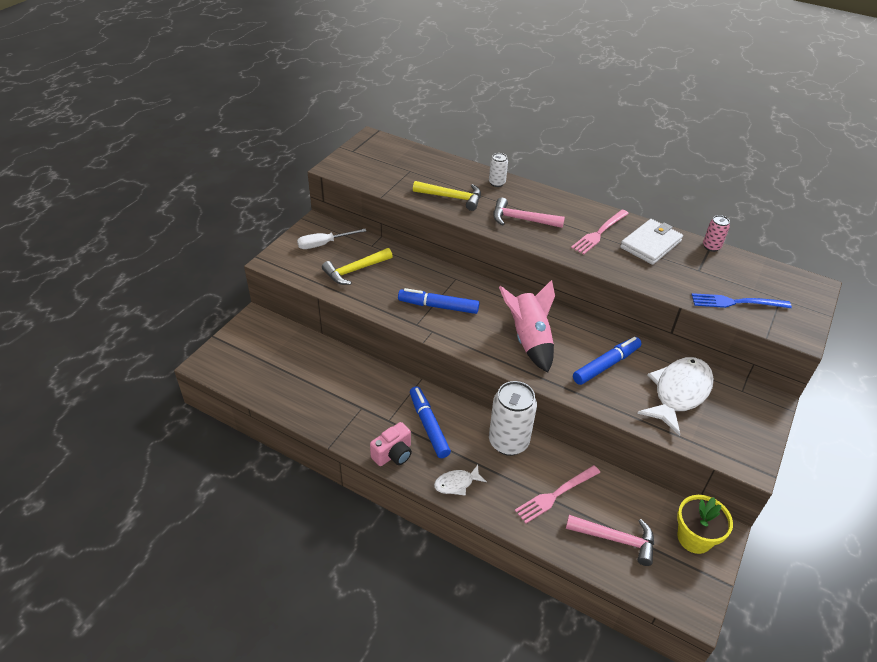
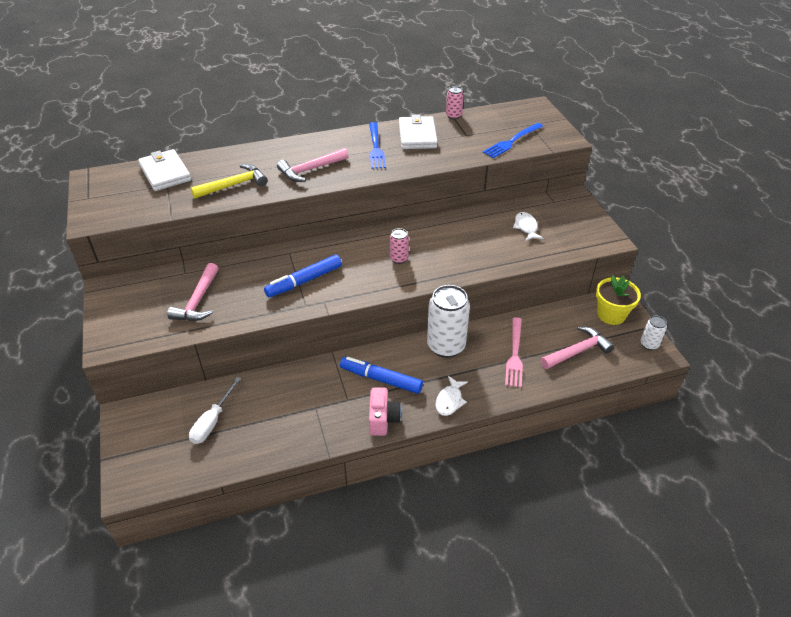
camera: 45 degrees left, 0 degrees up
(324, 244) = (138, 299): white screwdriver -> white screwdriver (212, 421)
(355, 270) = (198, 301): yellow hammer -> pink hammer
(420, 161) = (165, 173): none -> white wallet
(497, 183) = (254, 154): white can -> white can (649, 344)
(529, 340) = (399, 259): pink rocket -> pink can
(599, 233) = (376, 148): pink fork -> blue fork
(606, 365) = (466, 240): blue marker -> none
(679, 393) = (526, 227): white fish -> white fish, size x0.50

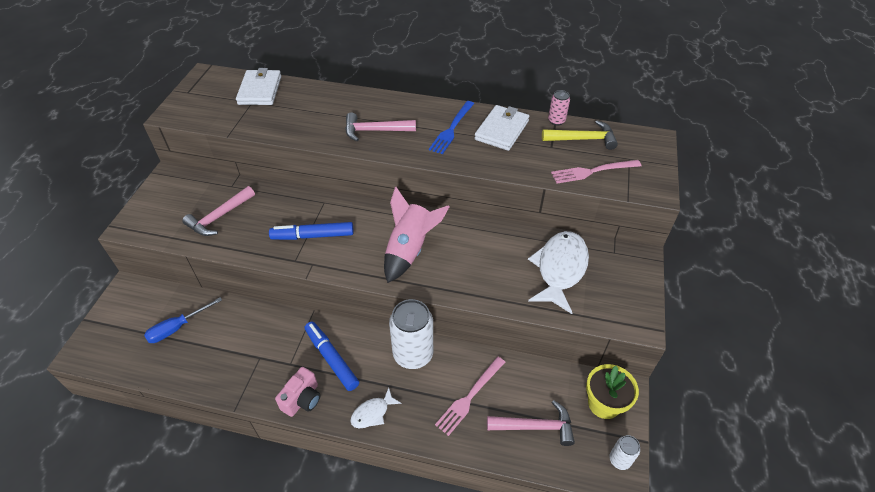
camera: 30 degrees right, 5 degrees up
(212, 421) = (177, 328): white screwdriver -> blue screwdriver
(234, 185) = (301, 122): yellow hammer -> yellow hammer (583, 139)
(399, 259) = (410, 250): pink can -> pink rocket
(511, 142) = (592, 172): blue fork -> pink fork
(526, 227) = (560, 269): white fish -> white fish, size x2.02

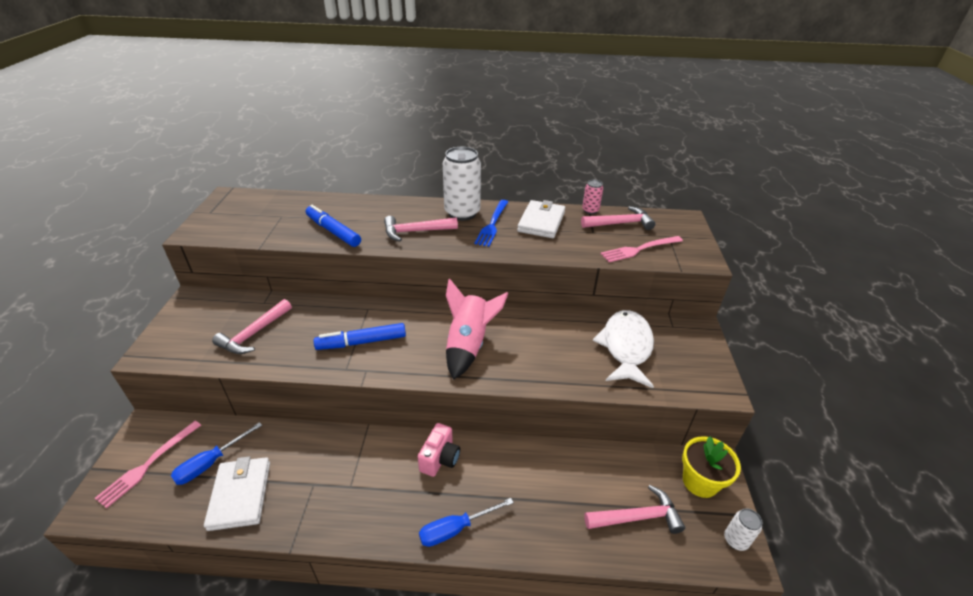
camera: 10 degrees left, 10 degrees down
(260, 90) = (288, 205): white wallet -> white wallet (240, 495)
(302, 399) = (371, 525): pink camera -> pink camera (440, 459)
(331, 358) = (397, 474): blue marker -> blue marker (333, 231)
(372, 413) = (455, 529): white fish -> blue screwdriver
(413, 354) = (487, 457): white can -> white can (462, 213)
(469, 398) = (559, 496): pink fork -> pink fork (147, 465)
(583, 139) = (620, 223): yellow hammer -> pink hammer

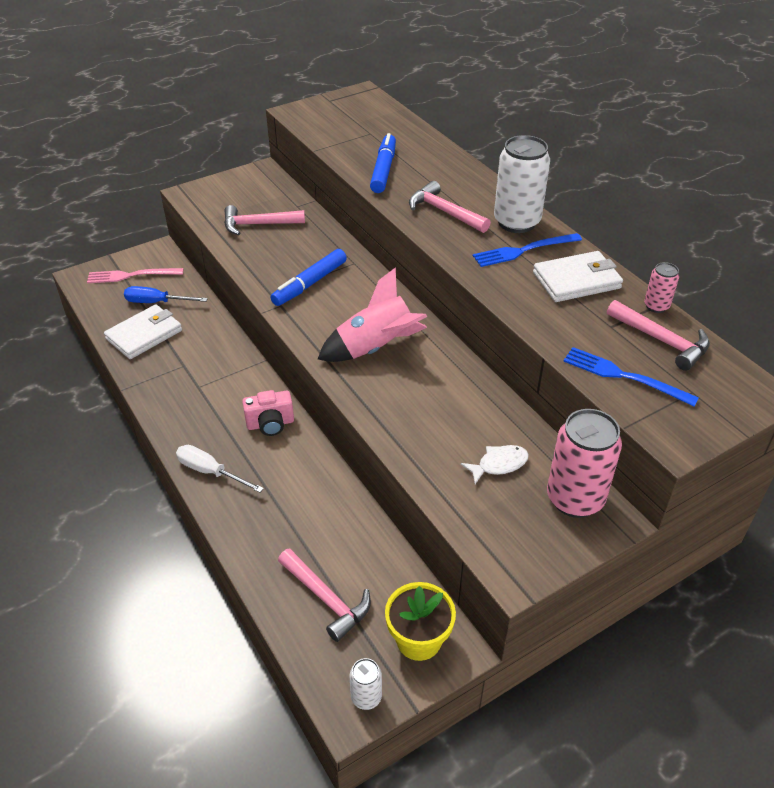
camera: 55 degrees right, 5 degrees up
(361, 342) = (309, 283): blue marker -> blue marker turned 90 degrees counterclockwise
(455, 529) = (210, 472): blue screwdriver -> white screwdriver
(626, 347) = (499, 464): white fish -> white fish, size x0.50
(638, 249) = (622, 376): pink fork -> blue fork
(675, 333) = (575, 499): none -> pink can

